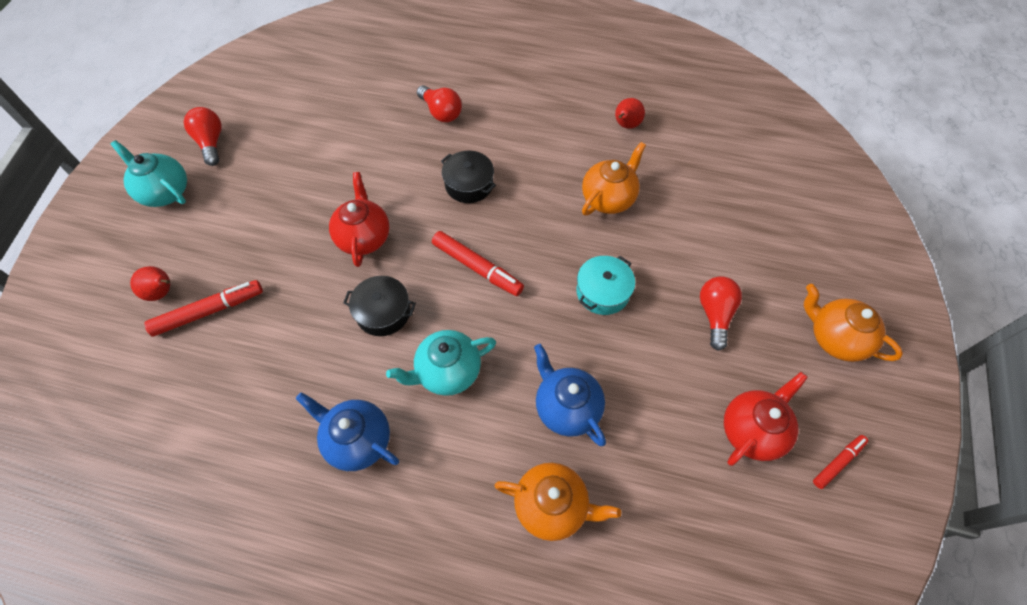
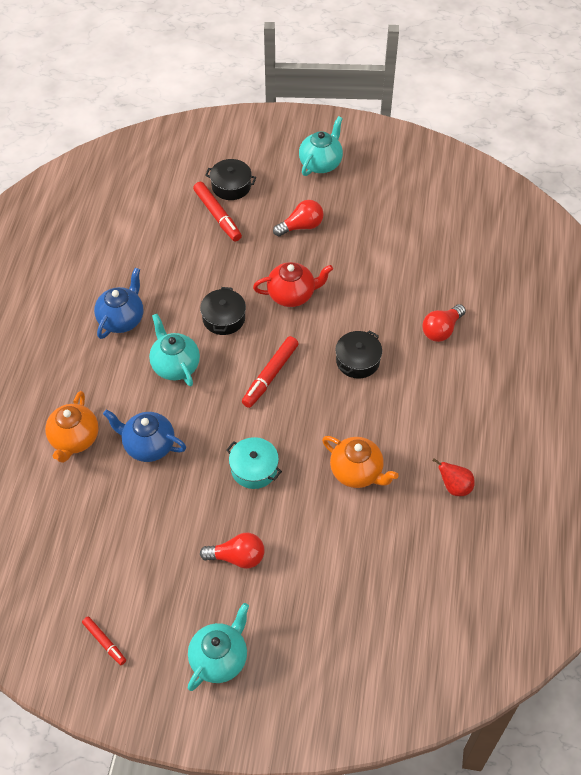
camera: 85 degrees right, 5 degrees down
(162, 292) = (231, 186): red pear -> black pot
(211, 143) = (375, 178): red light bulb -> red light bulb (301, 226)
(566, 407) = (148, 445): blue teapot -> blue teapot turned 120 degrees counterclockwise
(752, 430) = (131, 579): red teapot -> none
(835, 338) = (219, 658): orange teapot -> turquoise teapot

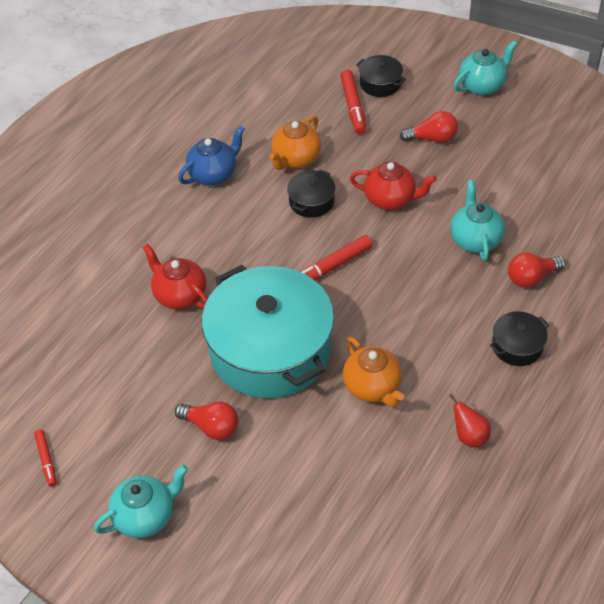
camera: 25 degrees right, 5 degrees down
(74, 439) = (114, 268): orange teapot -> orange teapot (295, 159)
(148, 445) = (179, 295): blue teapot -> red teapot
(175, 365) = (242, 230): turquoise teapot -> turquoise teapot (475, 239)
(254, 469) = (270, 349): turquoise pot -> turquoise pot, size x2.41
(357, 361) = (427, 281): black pot -> black pot (517, 346)

